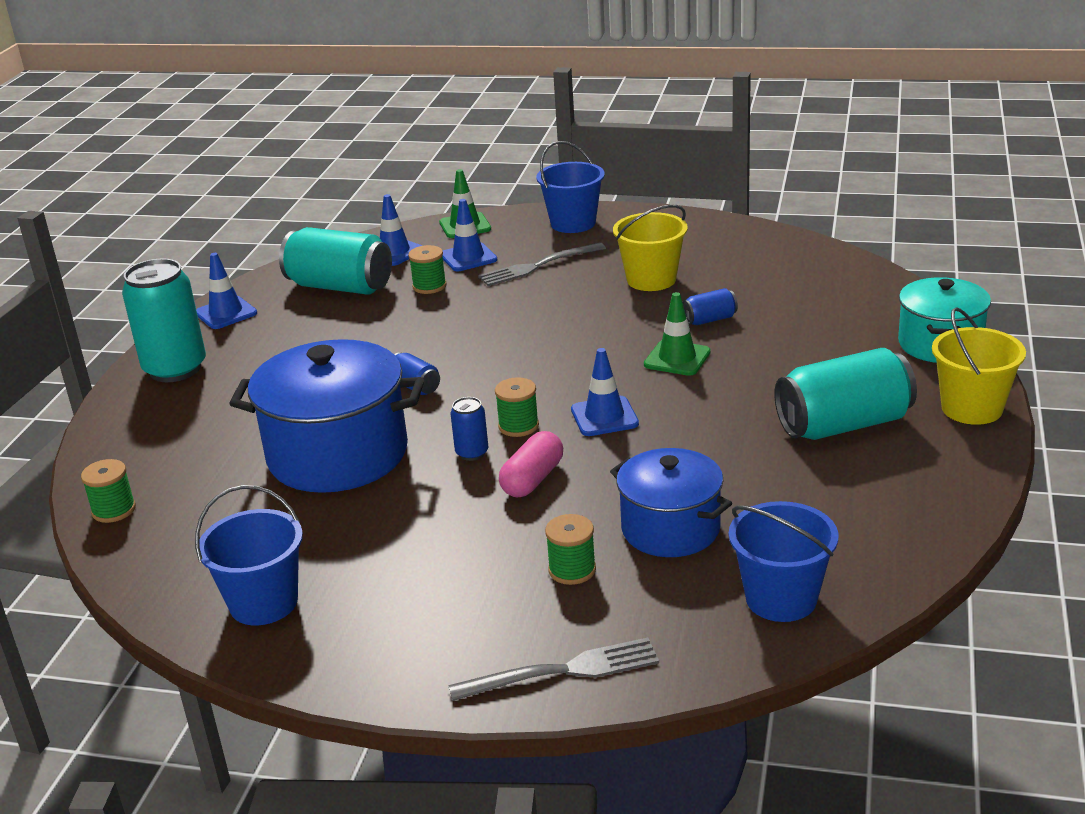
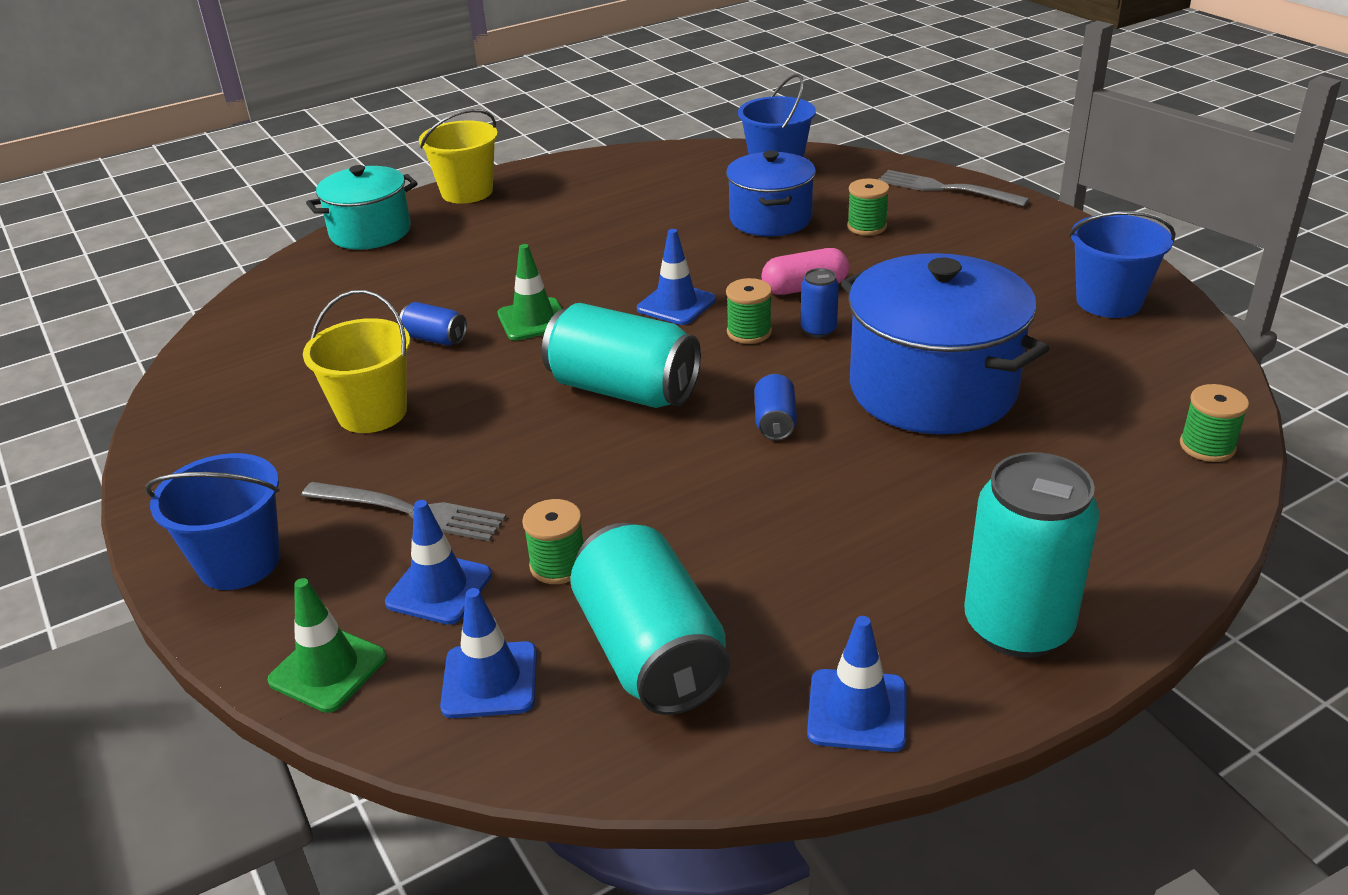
camera: 135 degrees left, 5 degrees up
(844, 425) = (551, 219): turquoise can -> turquoise can (623, 390)

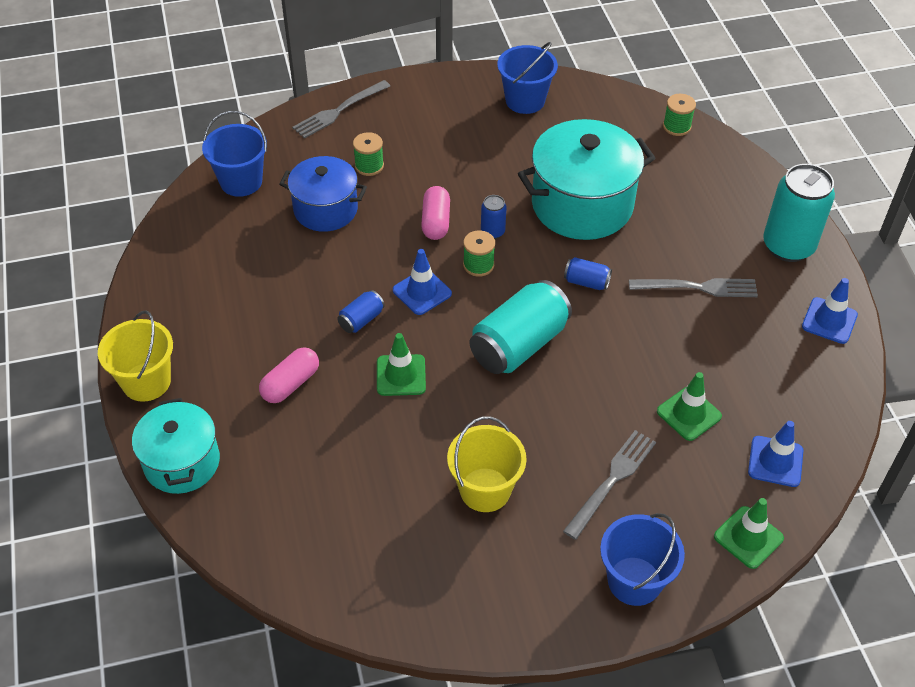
camera: 75 degrees left, 15 degrees up
(435, 339) = (398, 439): blue can -> blue can (361, 320)
(439, 589) = (693, 474): blue traffic cone -> none
(493, 260) = (290, 384): none -> pink capsule
(558, 565) = (689, 414): green spool -> green traffic cone
(651, 652) = (771, 388): turquoise can -> none
(836, 532) = (698, 287): none -> grey fork
(932, 389) = (582, 205): blue pot -> turquoise pot

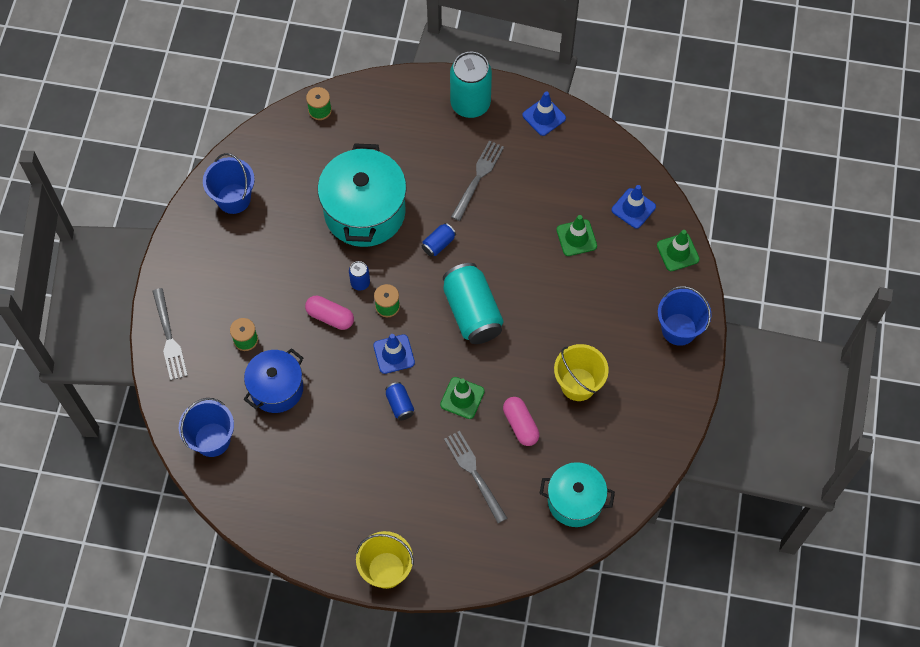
camera: 65 degrees left, 15 degrees up
(182, 462) = (469, 566): turquoise pot -> turquoise pot (575, 501)
(290, 384) = (435, 472): pink capsule -> pink capsule (520, 425)
(612, 480) = (604, 307): grey fork -> grey fork (474, 473)

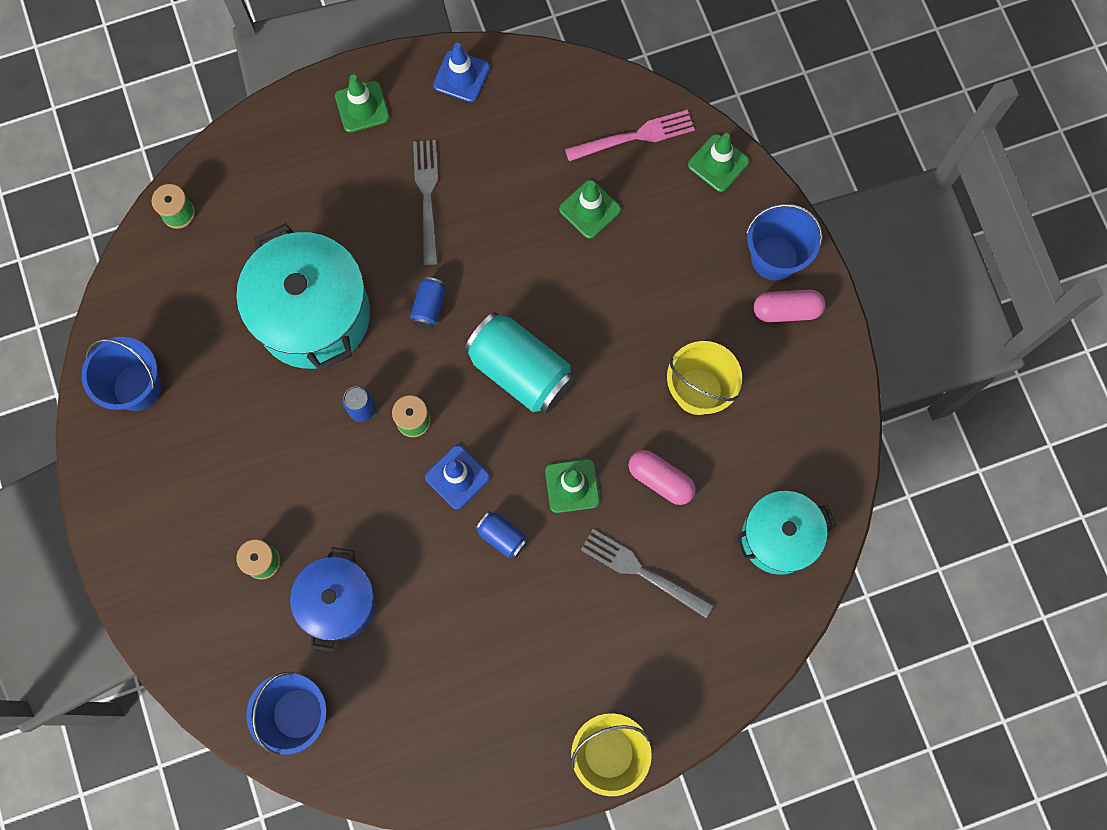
camera: 30 degrees left, 10 degrees up
(169, 338) = (164, 614): grey fork -> none
(330, 317) = (351, 473): pink capsule -> pink capsule (786, 310)
(470, 104) = (362, 107): turquoise can -> green traffic cone
(633, 208) = (635, 136): blue traffic cone -> pink fork

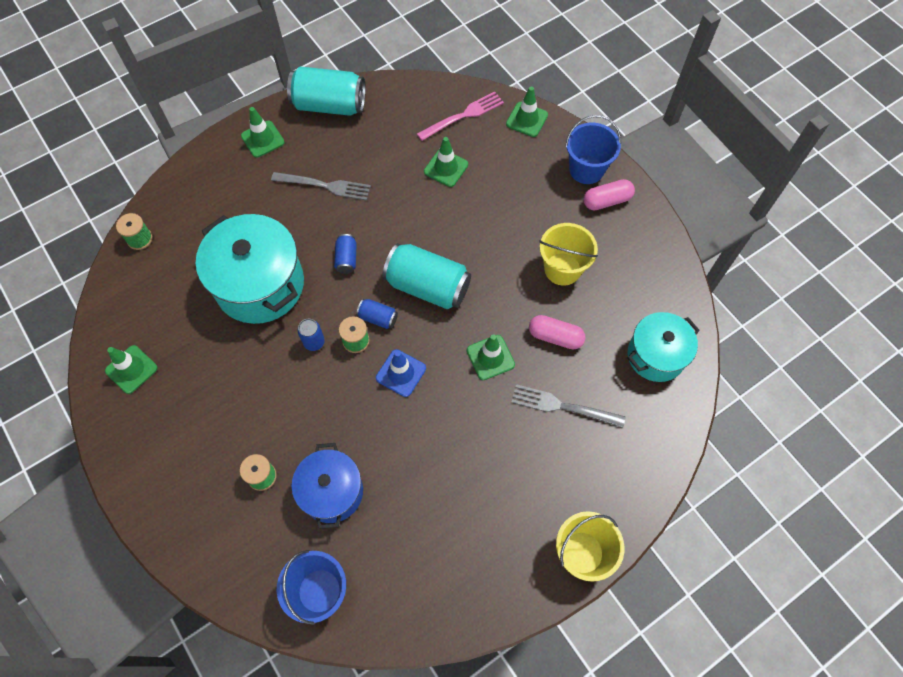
camera: 15 degrees left, 10 degrees down
(137, 387) = (131, 369): blue bucket -> green traffic cone
(427, 196) = (325, 186): grey fork -> grey fork turned 120 degrees clockwise
(461, 76) = (329, 105): blue traffic cone -> turquoise can
(502, 537) = (448, 408): blue can -> blue can (378, 318)

